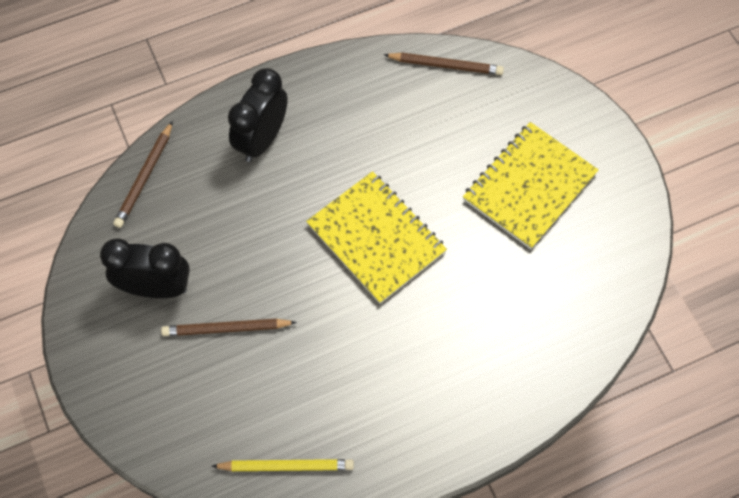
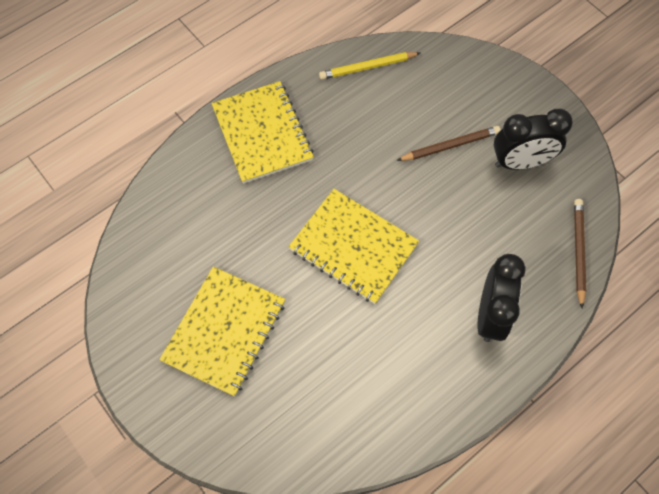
camera: 165 degrees right, 0 degrees up
(445, 402) = (262, 134): none -> yellow notebook
(446, 65) = (336, 449): brown pencil -> none

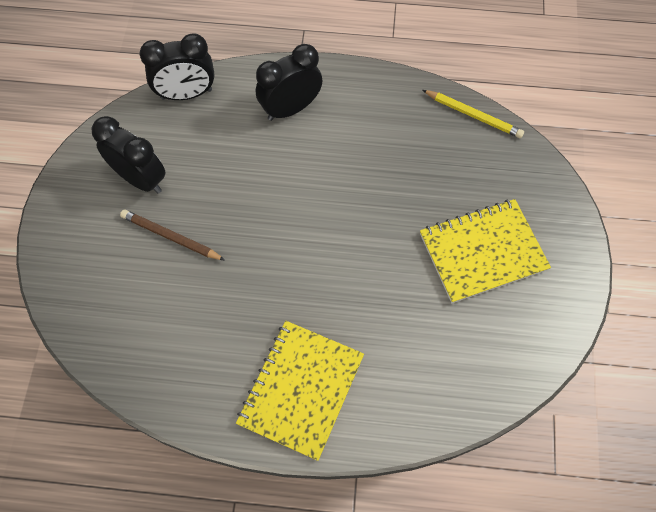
camera: 135 degrees left, 0 degrees up
(353, 247) = (329, 228): yellow notebook -> none
(367, 67) = (145, 368): yellow pencil -> yellow pencil (473, 115)
(578, 251) = (186, 94): brown pencil -> black clock

